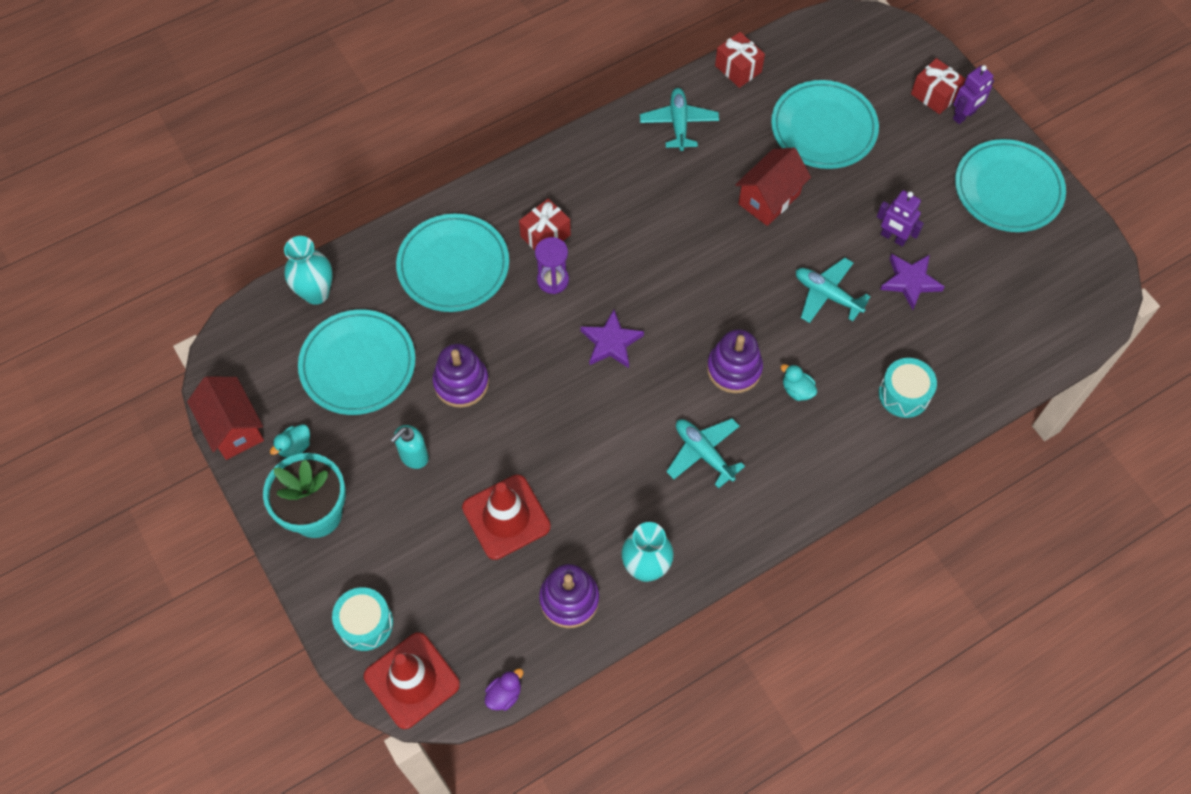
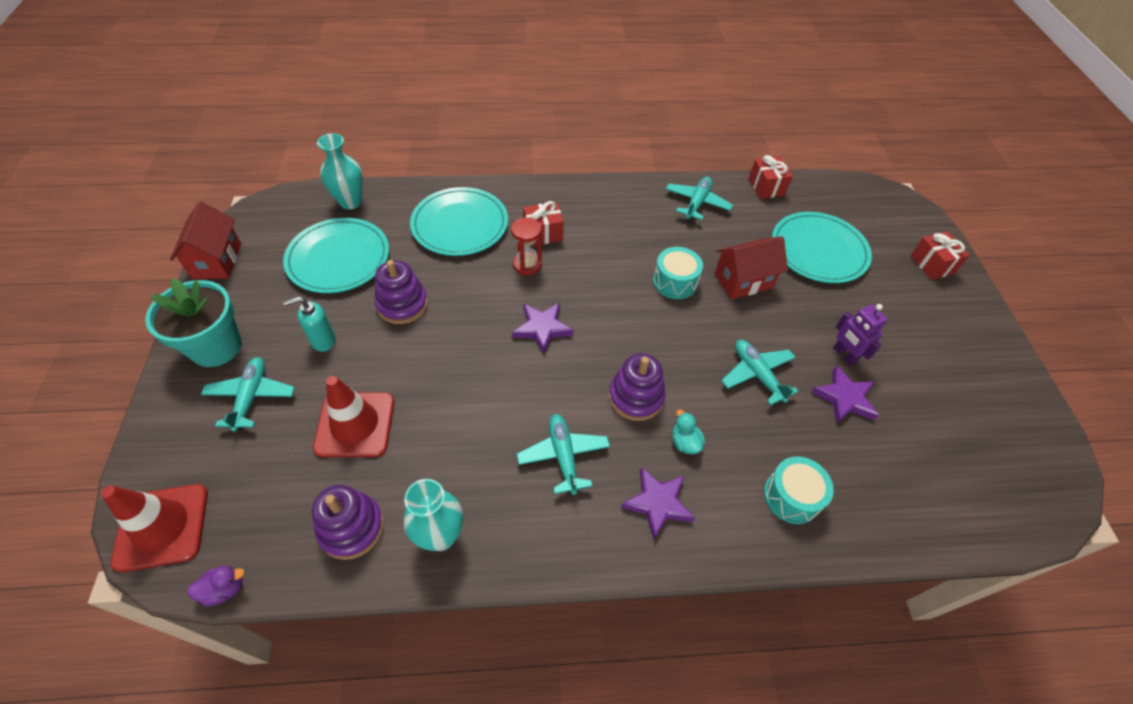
camera: 25 degrees right, 10 degrees down
(295, 446) = (246, 292): turquoise duck -> none
(365, 623) = (172, 454): turquoise drum -> turquoise drum (675, 282)
(392, 541) = (251, 397): none -> turquoise plane
(553, 280) = (527, 265): purple hourglass -> red hourglass
(802, 454) = (657, 503): none -> purple star
(964, 115) = (955, 289): purple robot -> none
(1008, 189) = (978, 362): turquoise plate -> none

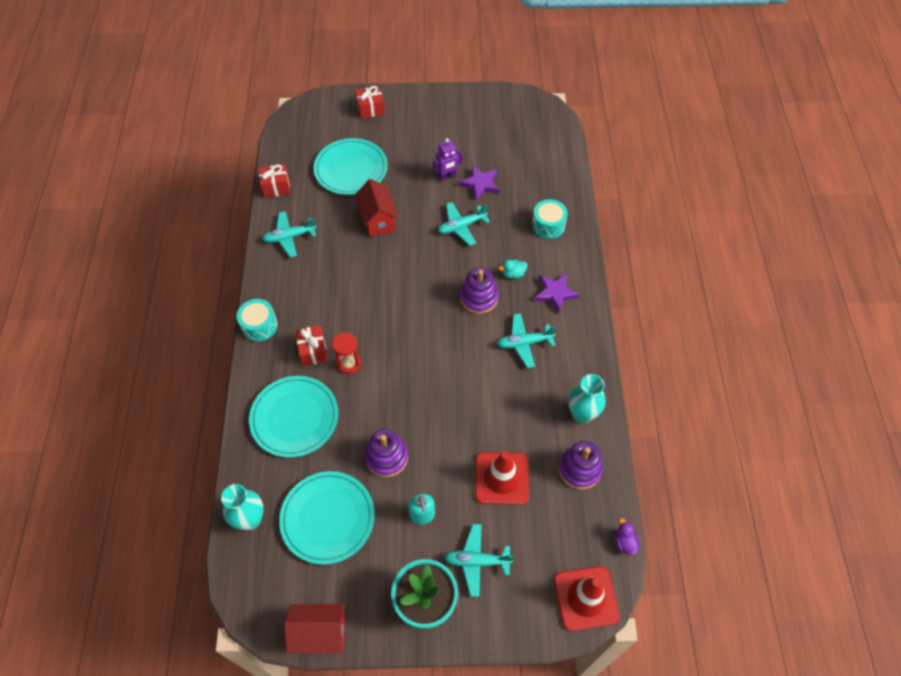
camera: 85 degrees left, 5 degrees up
(542, 328) = (417, 353): purple star -> none
(675, 282) = (375, 263): turquoise drum -> turquoise drum (259, 325)
(697, 203) = (289, 237): turquoise plane -> turquoise plane turned 45 degrees counterclockwise

